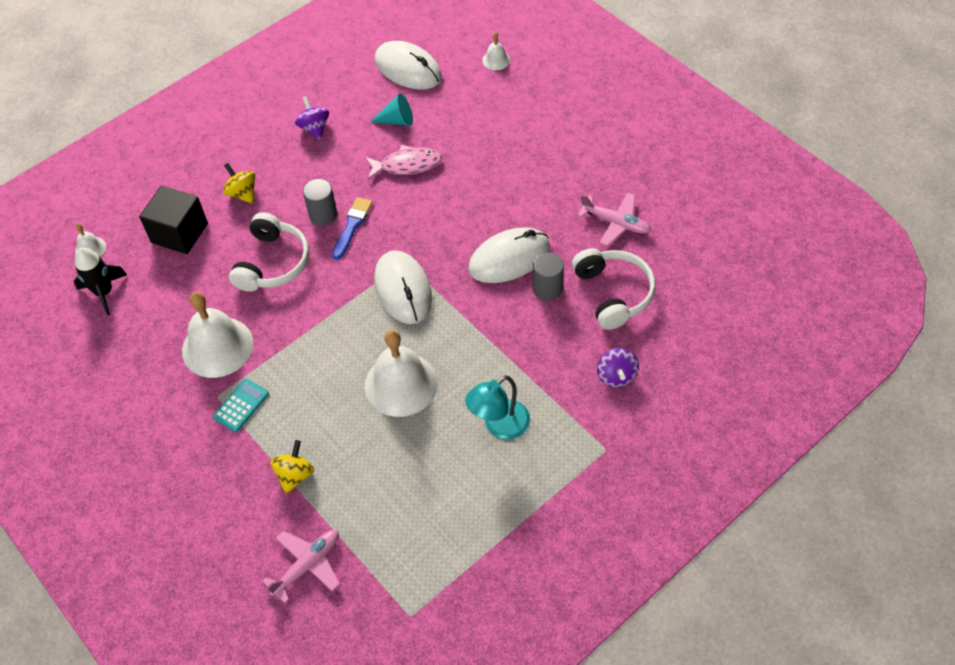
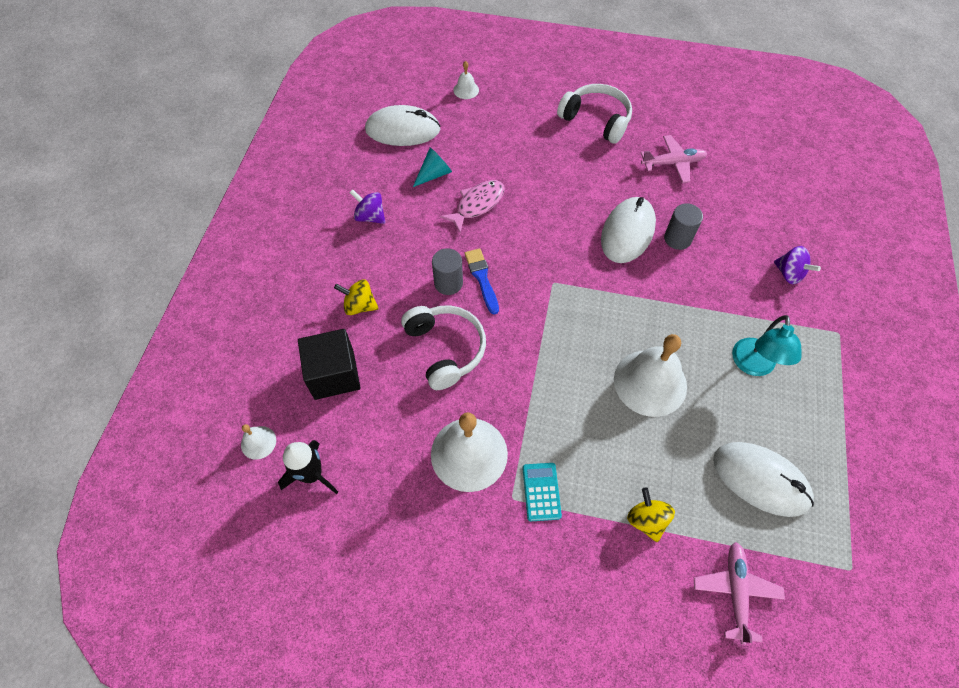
camera: 40 degrees left, 5 degrees up
(403, 289) = (574, 305): white mouse -> white mouse (760, 479)
(614, 293) = (724, 214): white headphones -> white headphones (596, 120)

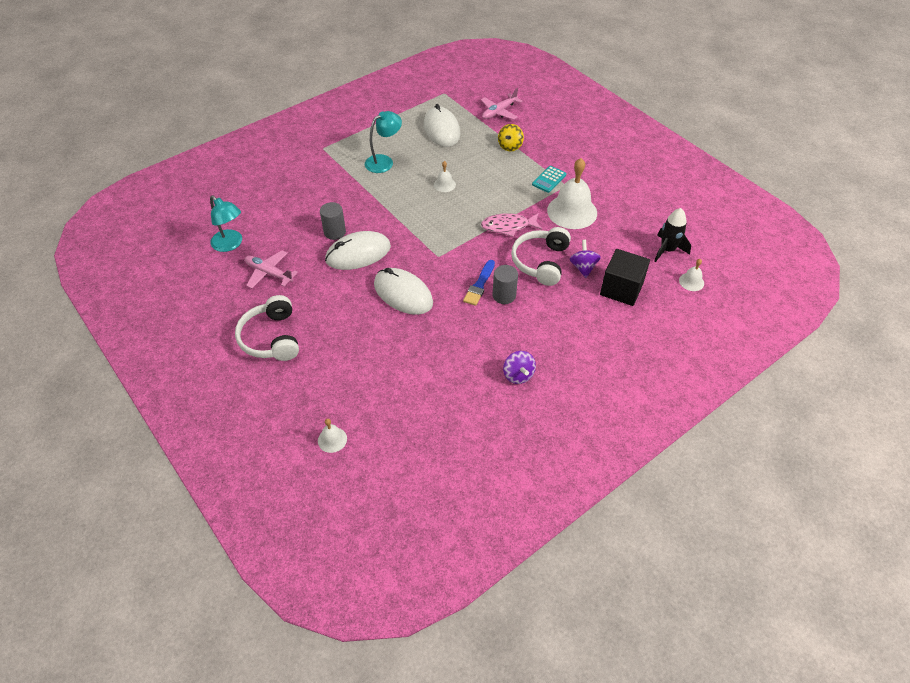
camera: 140 degrees left, 10 degrees down
(359, 306) = (575, 318): yellow spinning top -> none
(403, 130) = (425, 436): white mouse -> white mouse (403, 294)
(434, 174) = (439, 377): turquoise cone -> none
(477, 204) = (432, 333): pink fish -> pink fish (508, 226)
(650, 382) = (444, 184): white bell -> white bell, size x0.46
(742, 164) = (230, 244): none -> turquoise lamp
(789, 274) = (303, 181): purple spinning top -> purple spinning top (583, 267)

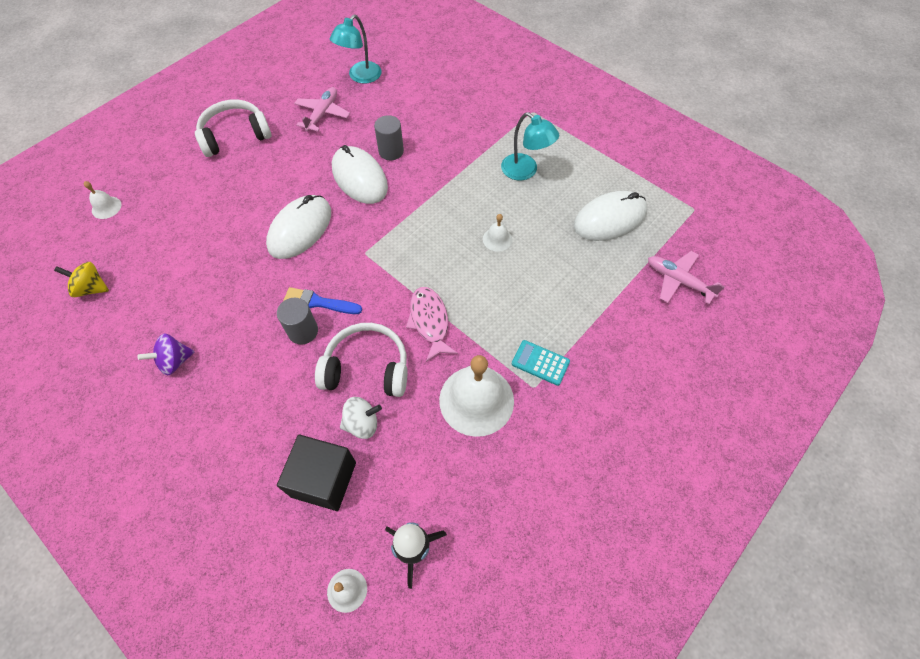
camera: 80 degrees right, 10 degrees up
(510, 146) = (601, 304): yellow spinning top -> yellow spinning top (91, 288)
(583, 267) = (362, 423): purple spinning top -> white spinning top

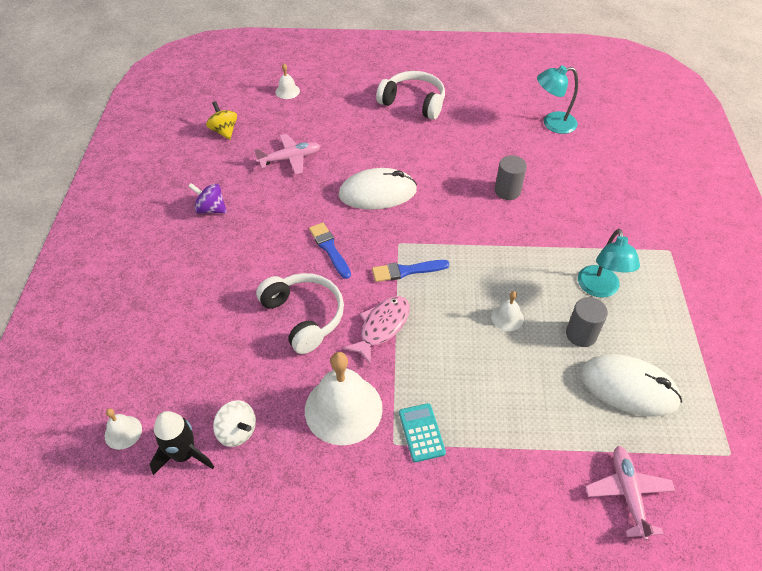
camera: 50 degrees right, 10 degrees down
(303, 331) = (297, 257): grey cylinder -> grey cylinder (581, 334)
(322, 114) = (490, 129): pink plane -> pink plane (290, 158)
(324, 479) = (194, 356): black cube -> none
(359, 178) = (460, 191): white mouse -> none
(362, 423) = (257, 347): white spinning top -> white spinning top (237, 431)
(395, 267) = (406, 271): none -> blue brush

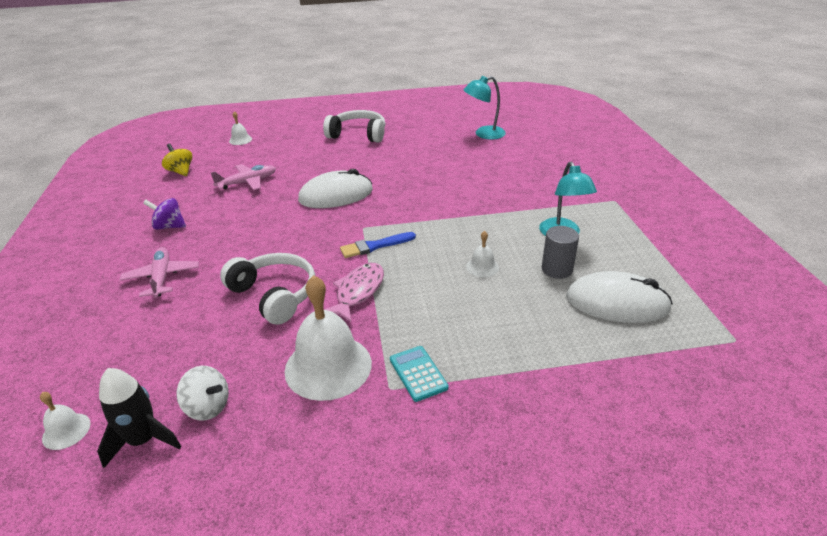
camera: 10 degrees left, 15 degrees down
(329, 248) = (294, 240): blue brush -> none
(507, 191) = (457, 180): grey cylinder -> none
(628, 493) = (650, 390): pink plane -> pink plane (162, 277)

